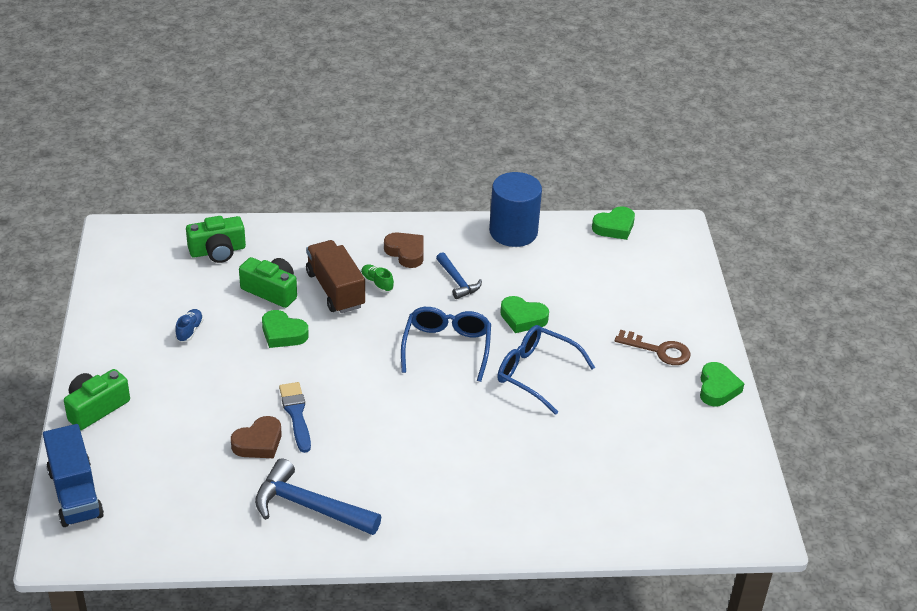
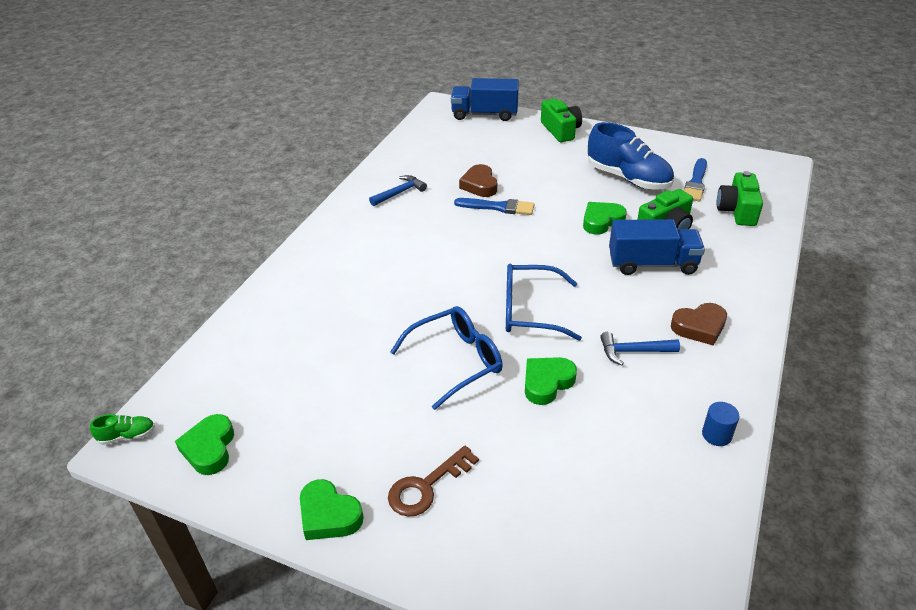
camera: 120 degrees right, 0 degrees up
(176, 283) = (696, 183): none -> blue brush
(189, 331) = (628, 178): blue shoe -> blue shoe, size x2.38
(309, 507) = (400, 193): blue hammer -> blue hammer, size x0.58
(335, 290) = (652, 264): brown truck -> blue truck
(376, 283) = (652, 292): green shoe -> green shoe (127, 436)
(447, 348) = (530, 311): blue glasses -> blue glasses turned 150 degrees clockwise
(513, 232) = (716, 435): blue cylinder -> blue cylinder, size x0.43
(614, 227) = (700, 560): green heart -> green heart (209, 448)

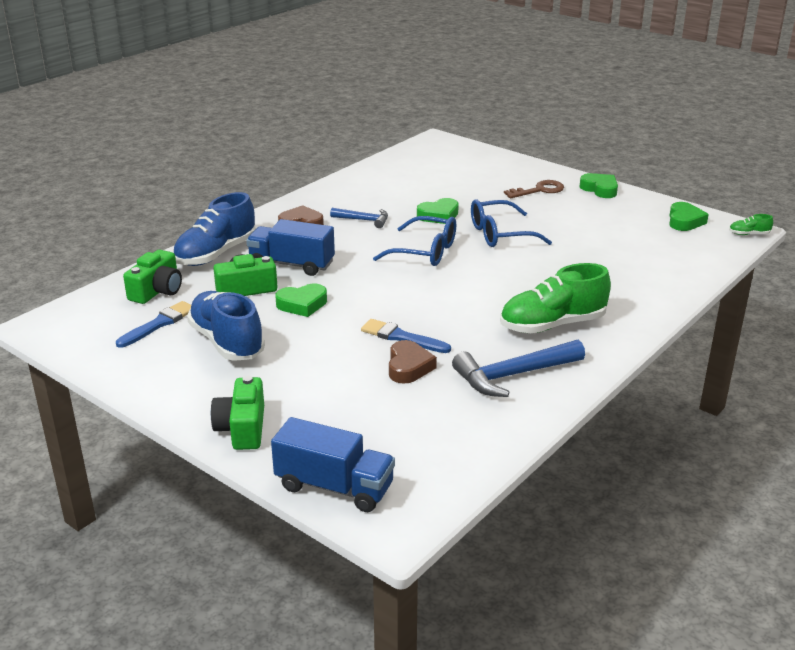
camera: 165 degrees left, 10 degrees down
(375, 242) = (552, 325): none -> green shoe
(400, 193) = (513, 375): blue hammer -> blue hammer, size x1.73
(716, 435) = (349, 183): blue cylinder -> none
(739, 262) = (216, 254): none -> blue shoe

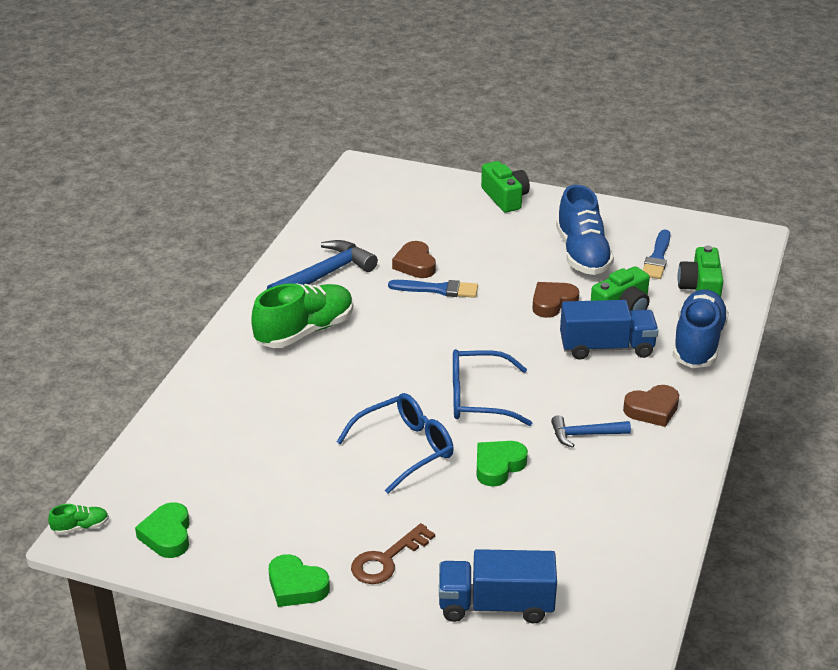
camera: 160 degrees right, 5 degrees up
(227, 342) = (582, 254): blue shoe -> blue shoe turned 45 degrees clockwise
(302, 304) = (553, 303): green heart -> brown heart
(334, 487) = (414, 179): blue truck -> blue truck (496, 605)

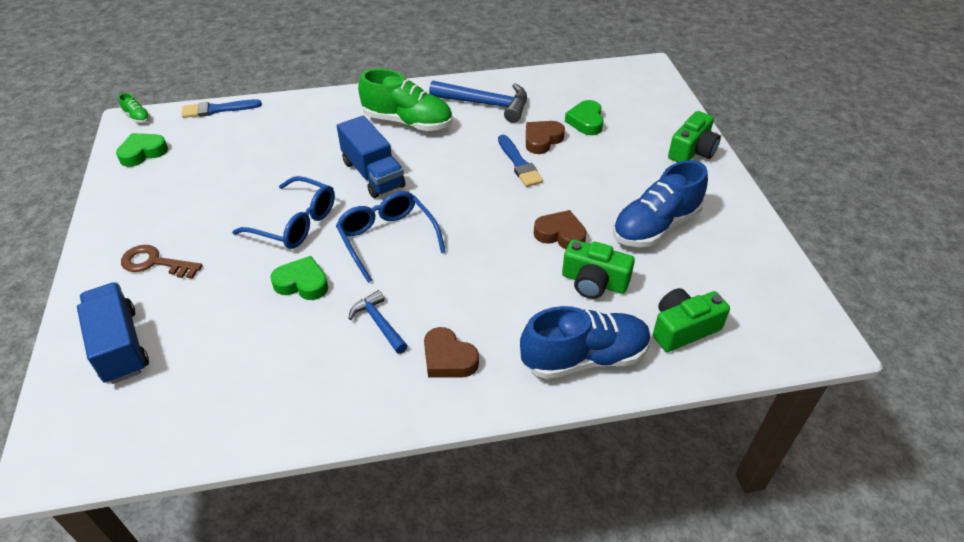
camera: 60 degrees right, 10 degrees up
(296, 586) = (109, 229): green heart -> green heart (586, 121)
(606, 347) = (522, 292): blue truck -> blue truck (373, 174)
(657, 258) = (703, 279): blue brush -> blue brush (217, 109)

